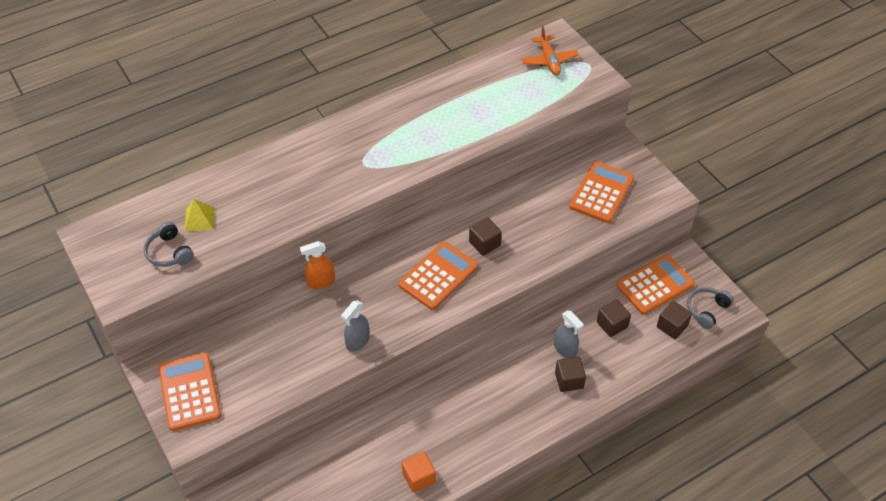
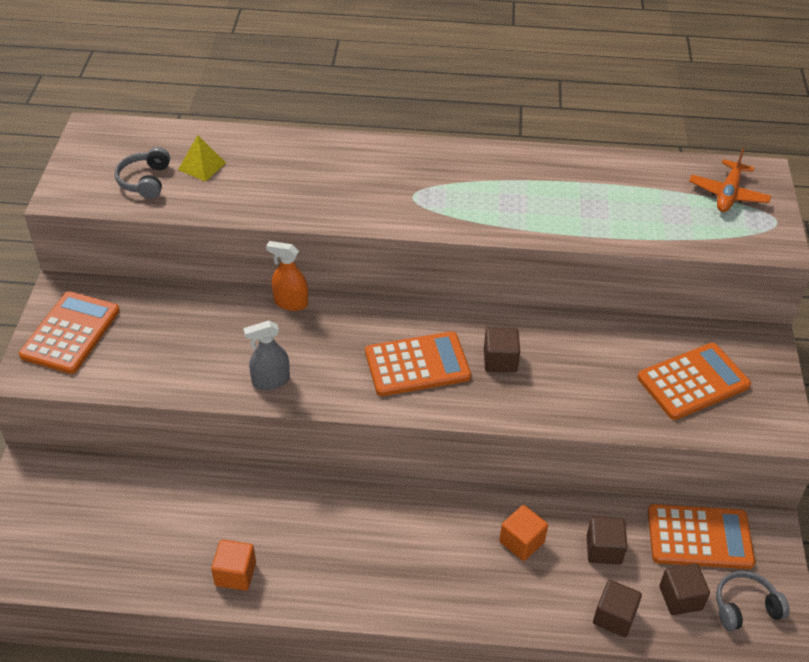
camera: 35 degrees right, 5 degrees down
(565, 349) = (521, 542): grey spray bottle -> orange cube
(569, 380) = (495, 579): brown cube -> brown cube (614, 617)

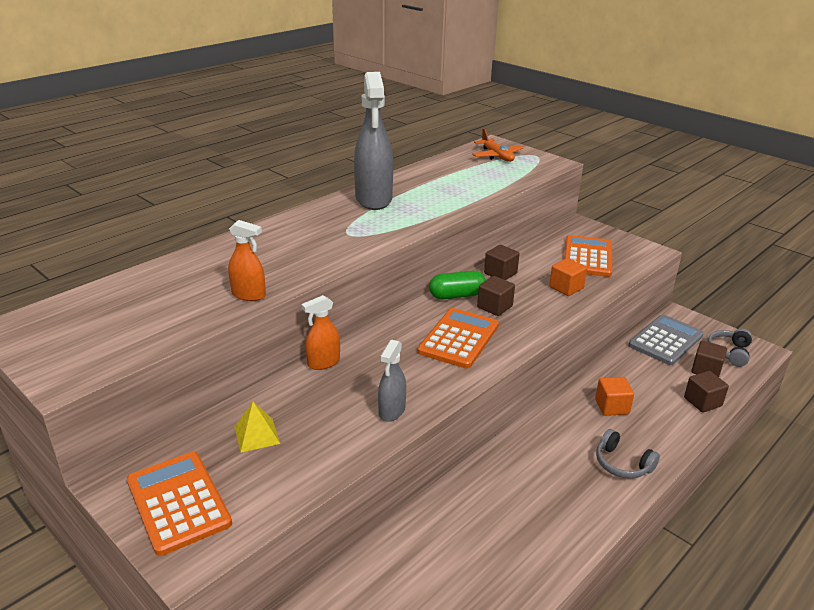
camera: 50 degrees left, 15 degrees down
(145, 181) = (131, 328): grey headphones -> grey headphones (622, 464)
(202, 166) = (165, 296): yellow pyramid -> yellow pyramid (257, 435)
(235, 574) = (514, 571): orange cube -> orange cube (566, 288)
(250, 205) = (249, 295): none -> orange spray bottle
(488, 324) = (457, 295): none -> green capsule
(500, 170) = (373, 199): none -> grey spray bottle
(604, 549) = (646, 378): brown cube -> brown cube (500, 273)
(699, 537) = (666, 340): orange calculator -> grey calculator

